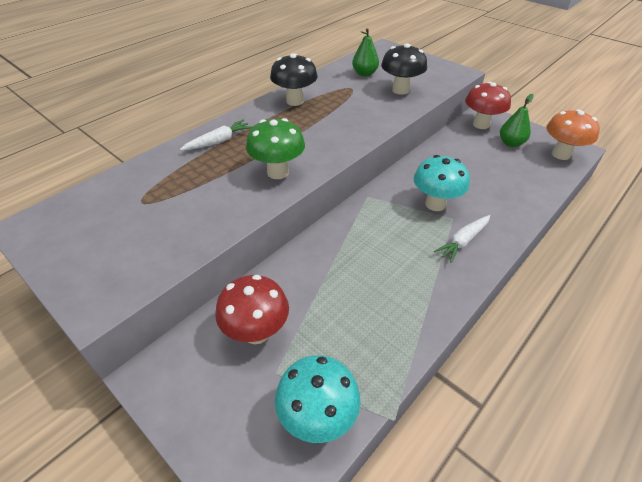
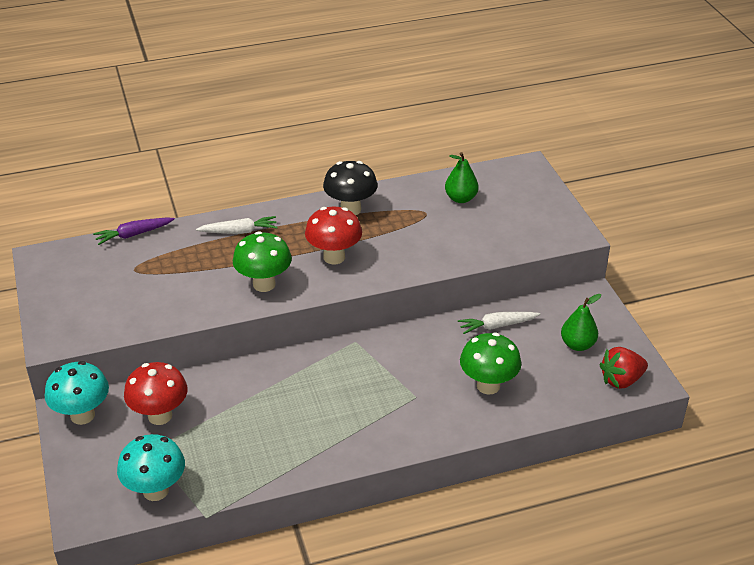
camera: 30 degrees right, 5 degrees down
(118, 174) = (133, 235): none -> purple carrot
(400, 90) = (477, 235): black mushroom -> none
(435, 204) = (414, 376): turquoise mushroom -> turquoise mushroom (82, 415)
(463, 241) = (401, 421): white carrot -> white carrot (497, 326)
(481, 124) = (570, 309): red mushroom -> red mushroom (334, 257)
(490, 190) = (488, 386): none -> green mushroom
(561, 154) = (621, 380): orange mushroom -> red strawberry

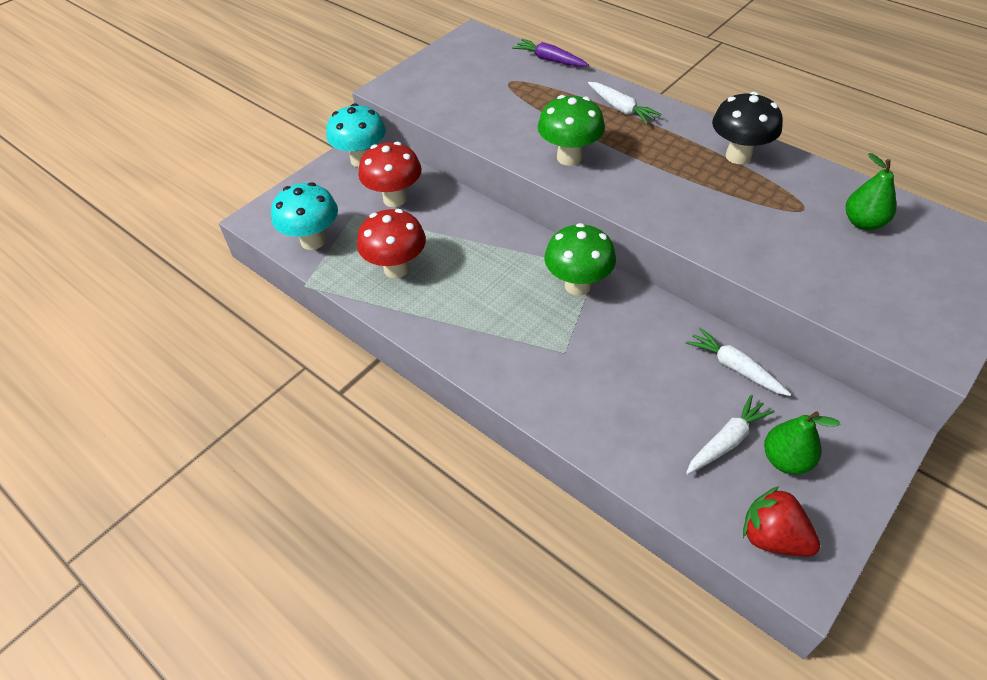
camera: 60 degrees right, 10 degrees up
(334, 257) = (656, 180): red mushroom -> red mushroom (396, 269)
(488, 386) = (636, 405): green mushroom -> green mushroom (578, 285)
(546, 361) = (726, 441): none -> white carrot

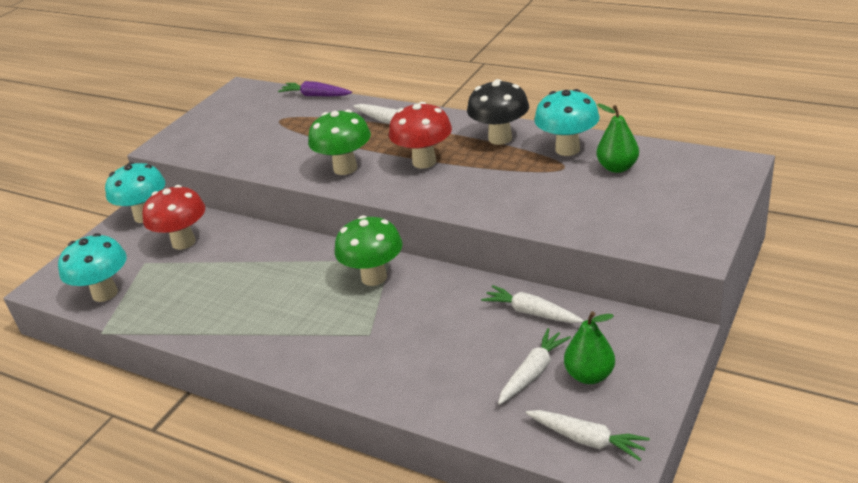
camera: 10 degrees left, 15 degrees down
(396, 269) = (194, 299): red mushroom -> red mushroom (424, 162)
(772, 537) = (587, 439): red strawberry -> white carrot
(810, 186) = (567, 149): none -> turquoise mushroom

